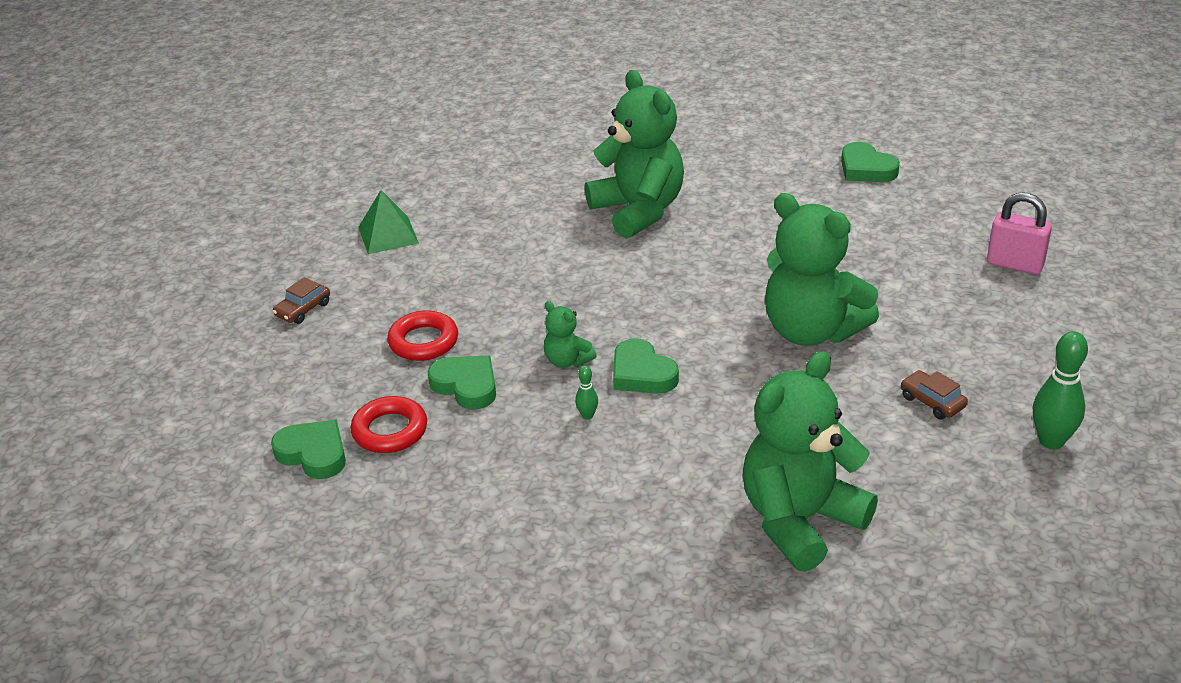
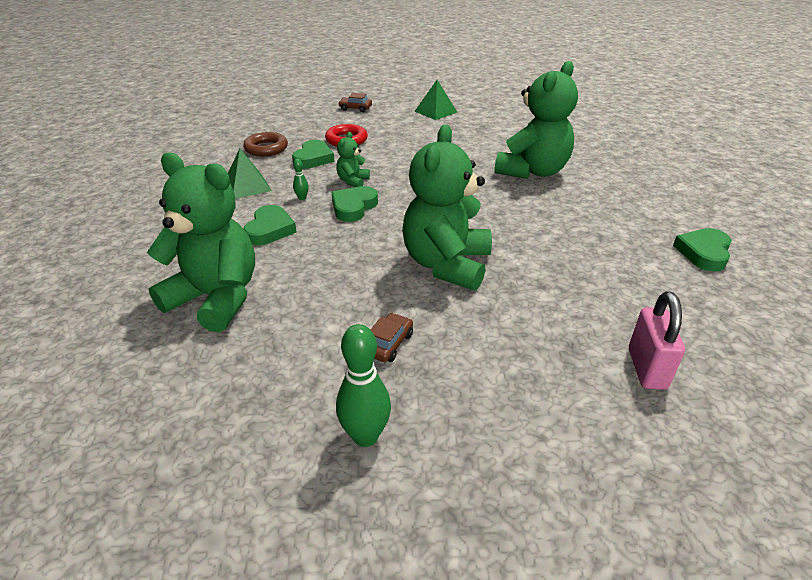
camera: 65 degrees right, 0 degrees up
(313, 453) = (241, 136): green heart -> green heart (270, 230)
(390, 430) = (266, 148): red ring -> brown ring
(515, 466) = (247, 186): none -> green pyramid

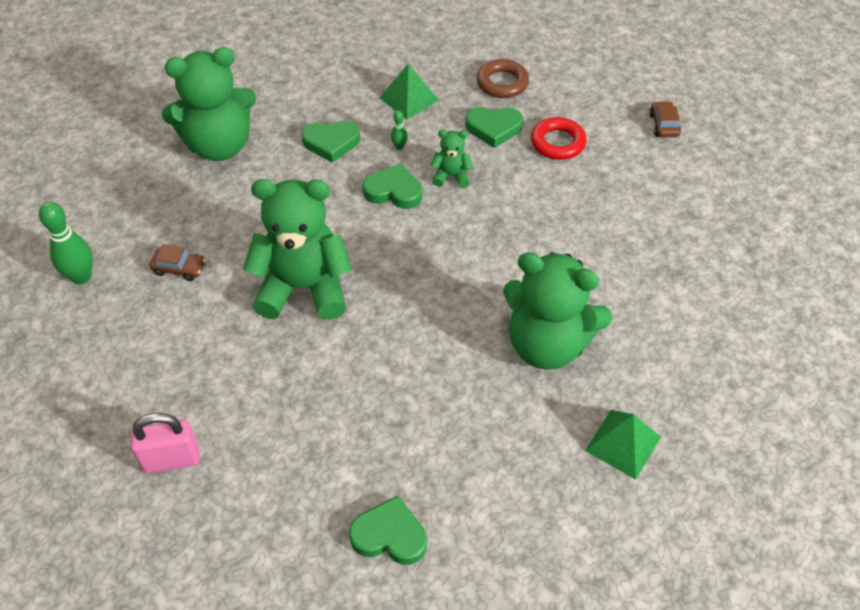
camera: 75 degrees right, 15 degrees up
(216, 298) = (219, 146): green teddy bear -> green teddy bear turned 60 degrees clockwise
(435, 111) = (701, 210): green pyramid -> green pyramid (623, 443)

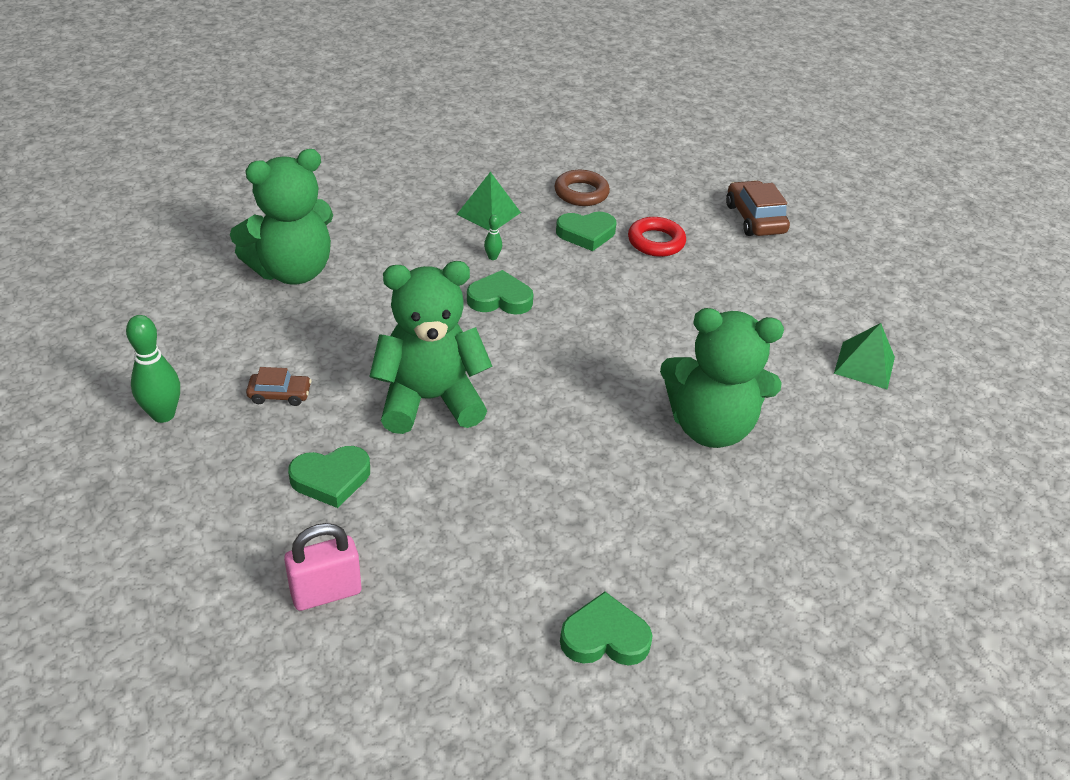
camera: 15 degrees left, 10 degrees down
(331, 143) = (417, 259): green heart -> green heart (331, 479)
(451, 176) = (556, 280): green teddy bear -> none
(623, 443) = (820, 511): green pyramid -> green pyramid (864, 365)
(663, 125) = (754, 219): brown car -> brown car, size x1.68

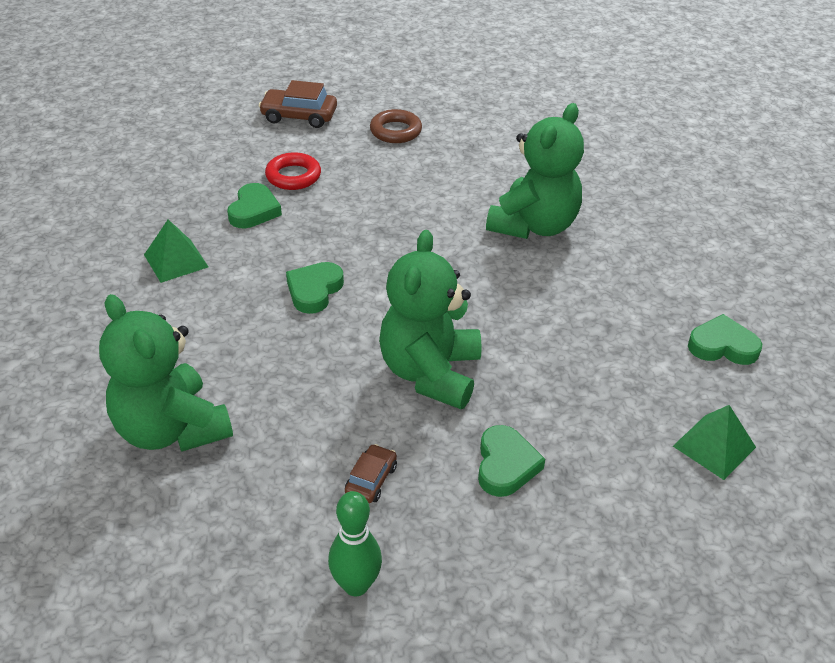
camera: 65 degrees left, 0 degrees up
(292, 271) = (171, 429): green teddy bear -> green teddy bear turned 150 degrees clockwise
(326, 593) = (640, 498): pink padlock -> none
(492, 257) = (248, 278): green bowling pin -> none
(581, 193) = (189, 194): brown ring -> brown ring (395, 131)
(604, 637) = (722, 346): green heart -> green heart turned 75 degrees clockwise
(864, 365) = (501, 133): green pyramid -> green pyramid (714, 446)

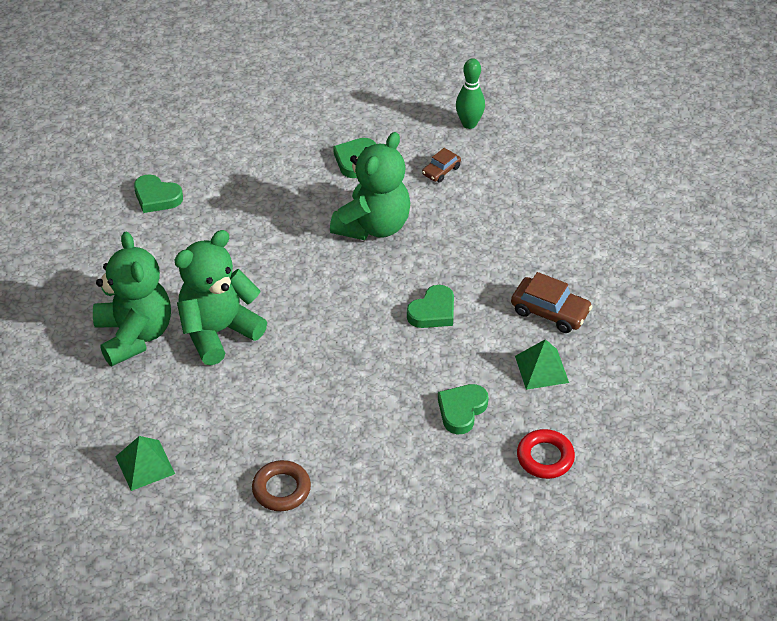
camera: 160 degrees left, 5 degrees up
(171, 429) = (560, 228): green teddy bear -> green teddy bear (134, 335)
(293, 176) = (412, 447): red ring -> red ring (545, 457)
(299, 116) = (377, 542): brown car -> brown car (550, 311)
(714, 446) = (220, 141): green pyramid -> green pyramid (145, 465)

